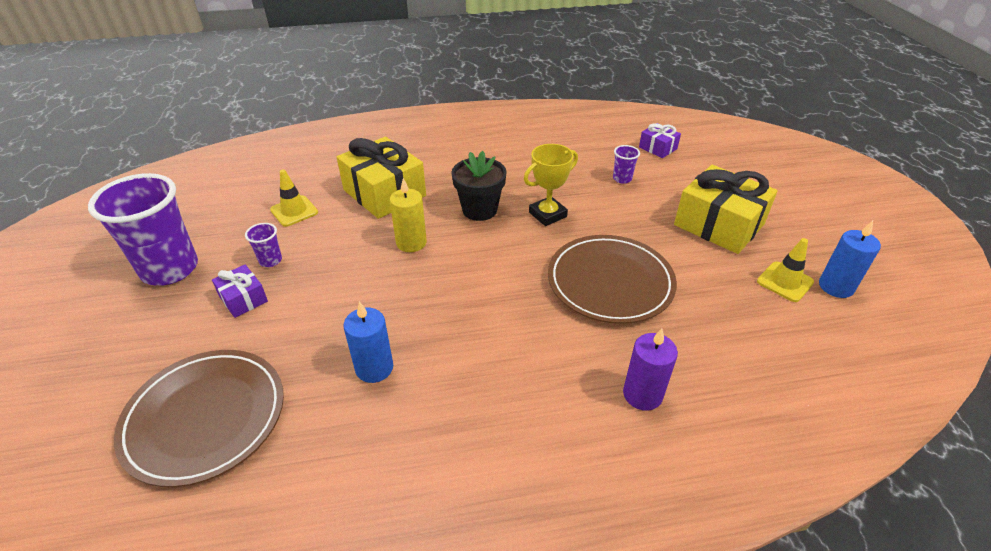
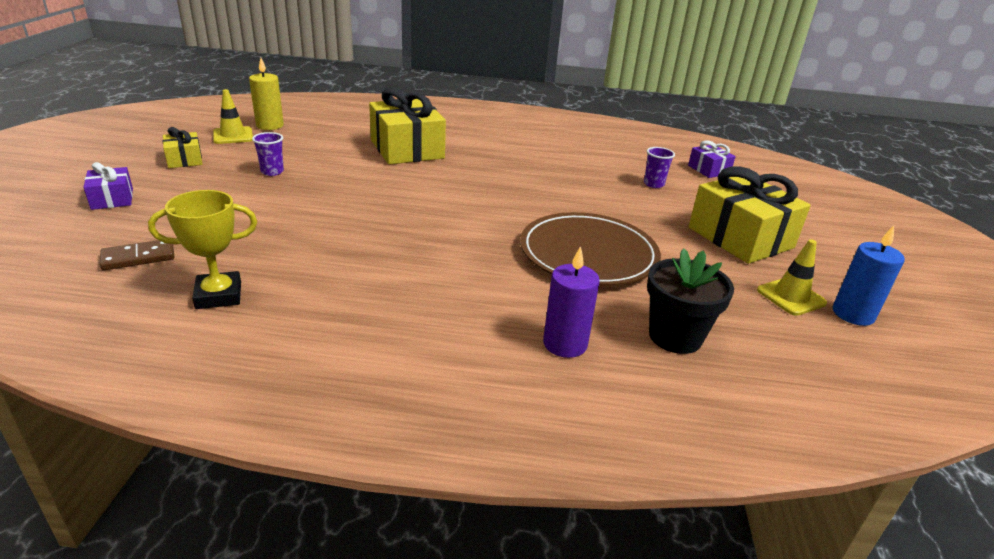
camera: 15 degrees right, 10 degrees down
(170, 269) = (184, 160): purple cup -> yellow gift
(205, 418) = (138, 257): brown plate -> brown domino
(243, 299) = (230, 190): purple gift -> purple gift (112, 199)
(294, 211) = (317, 145): yellow traffic cone -> yellow traffic cone (233, 136)
(374, 368) = (309, 261): blue candle -> none
(411, 243) = (407, 186): yellow candle -> yellow candle (270, 125)
(479, 210) = (489, 177): black flower pot -> black flower pot (675, 337)
(547, 214) = (556, 194): yellow trophy -> yellow trophy (218, 295)

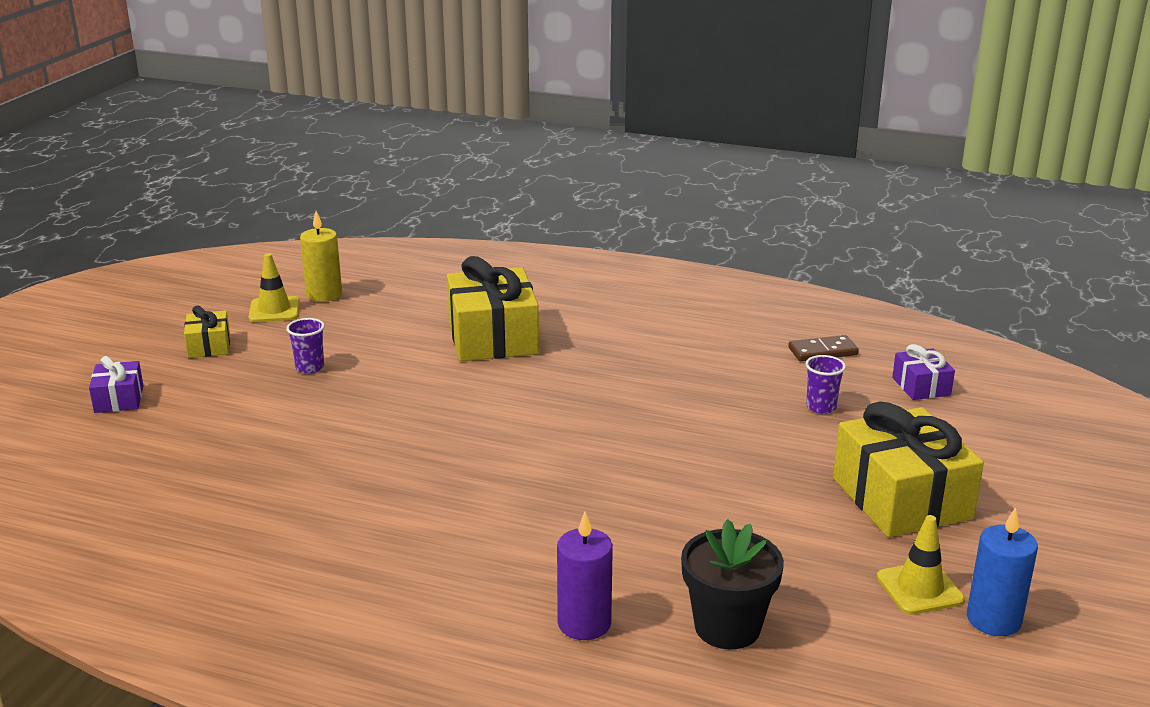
camera: 15 degrees right, 5 degrees down
(138, 257) = (136, 478): brown domino -> brown domino (823, 351)
(218, 295) = (212, 531): yellow trophy -> none
(588, 254) = (671, 509): brown plate -> none

